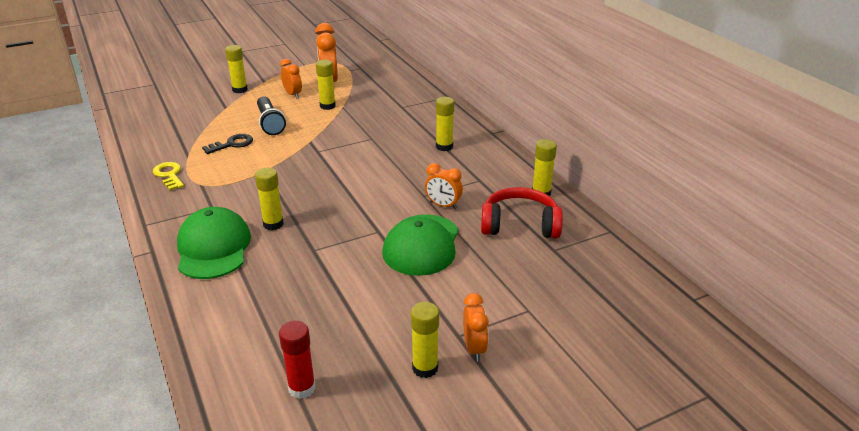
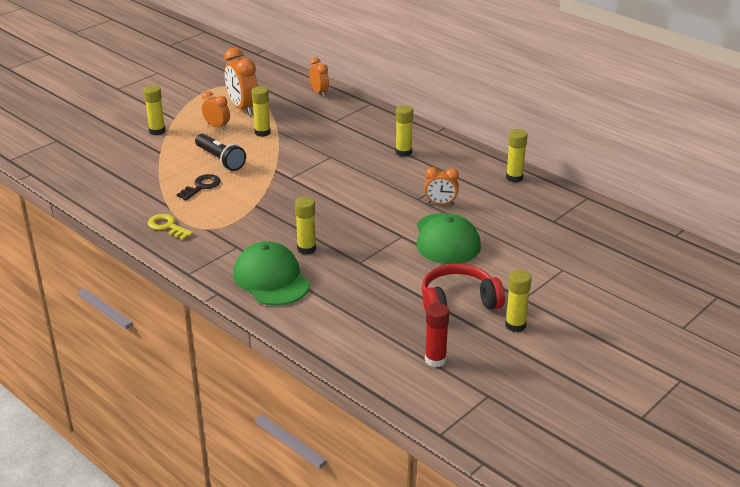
camera: 20 degrees left, 0 degrees up
(474, 348) = (541, 304): orange clock -> orange clock (319, 92)
(520, 225) = (514, 207): red headphones -> red headphones (458, 302)

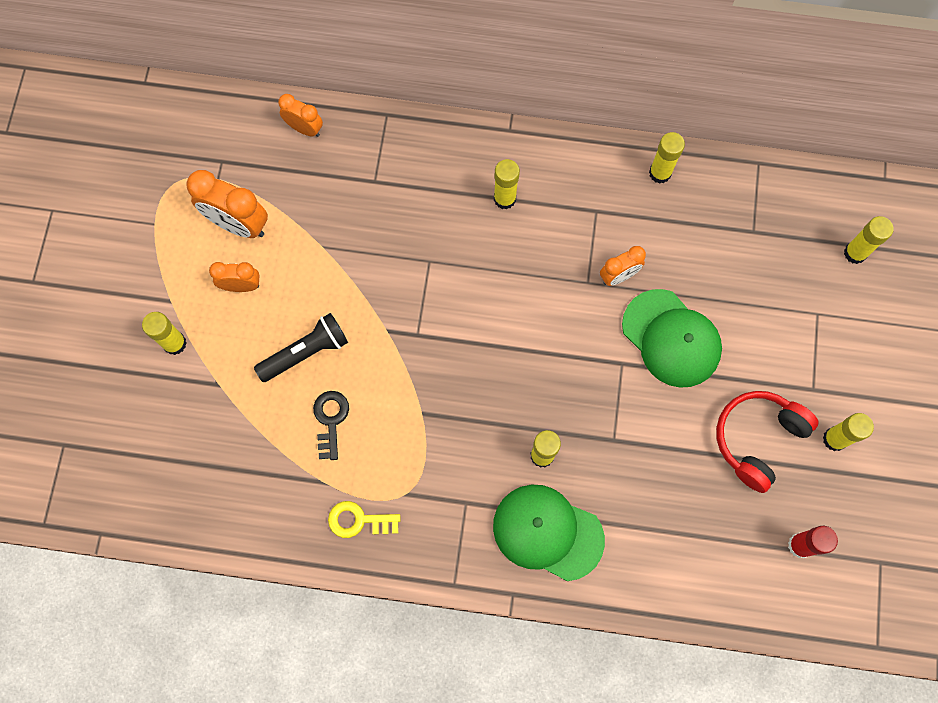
camera: 35 degrees left, 40 degrees up
(220, 160) = (306, 352): black flashlight -> black flashlight turned 45 degrees counterclockwise
(262, 132) = (308, 263): yellow glue stick -> yellow glue stick (855, 253)

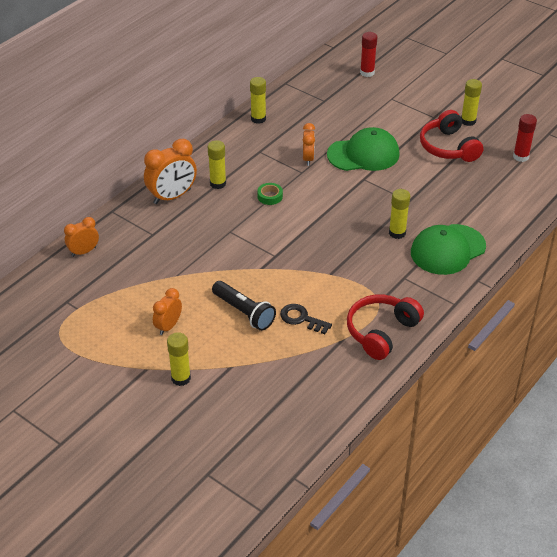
camera: 60 degrees left, 30 degrees down
(238, 224) = (122, 311): orange clock -> orange clock (172, 196)
(306, 352) = (244, 312): black flashlight -> black flashlight turned 135 degrees clockwise
(358, 520) = (381, 332): yellow key -> red headphones
(518, 270) = (270, 196): none -> green tape
(855, 253) = (367, 73): yellow glue stick -> red glue stick

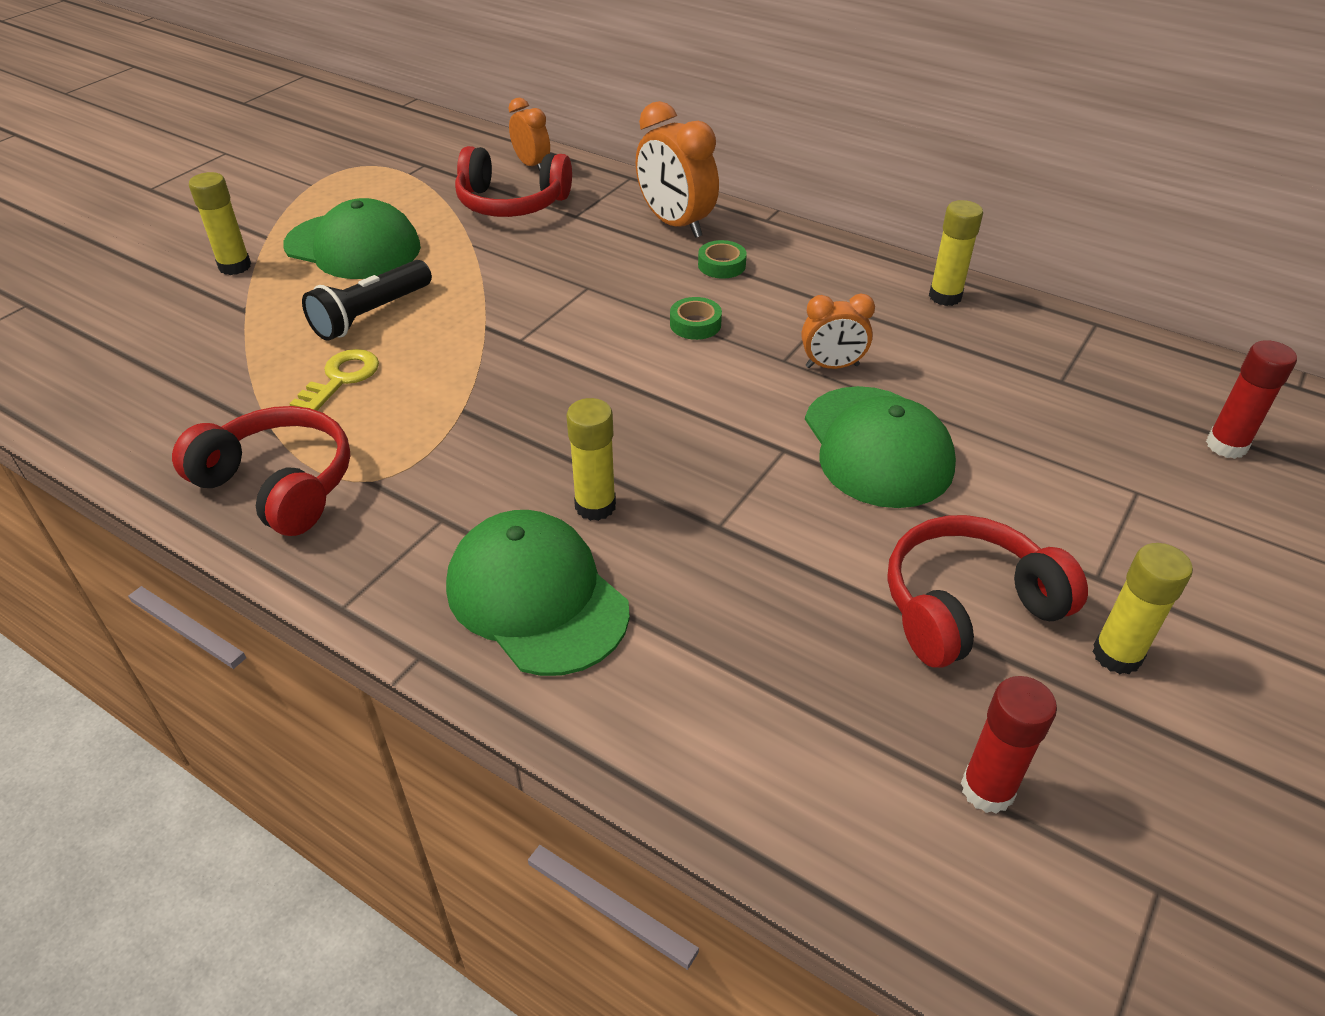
camera: 85 degrees right, 0 degrees up
(131, 260) = (511, 203): none -> red headphones
(168, 326) = (353, 247): orange clock -> green cap
(218, 183) = (721, 265): yellow glue stick -> green tape
(301, 319) = (341, 379): black key -> yellow key

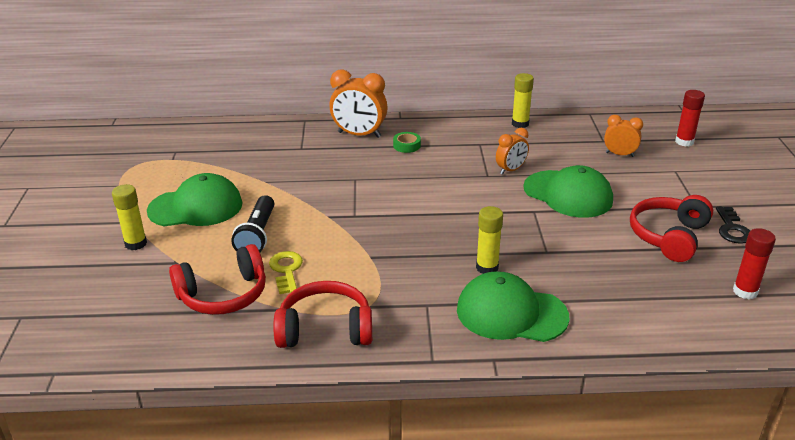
camera: 35 degrees left, 10 degrees down
(511, 203) = (257, 154): red headphones -> red headphones (223, 295)
(532, 165) = (241, 131): orange clock -> orange clock (619, 154)
(695, 324) = (429, 176): green tape -> none
(1117, 655) = (732, 229): yellow glue stick -> black key

